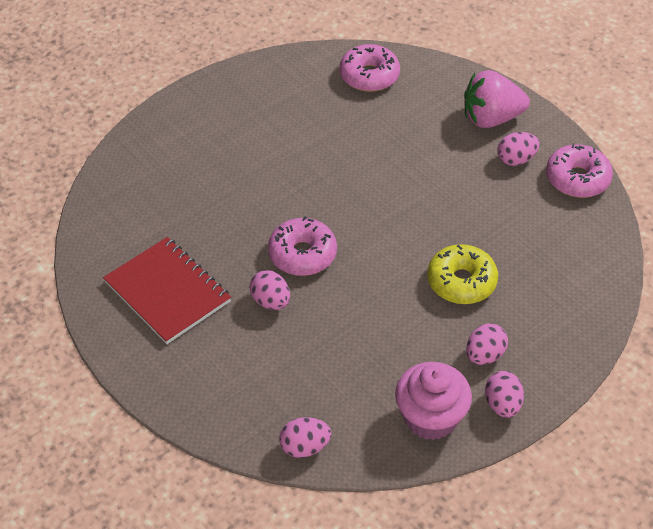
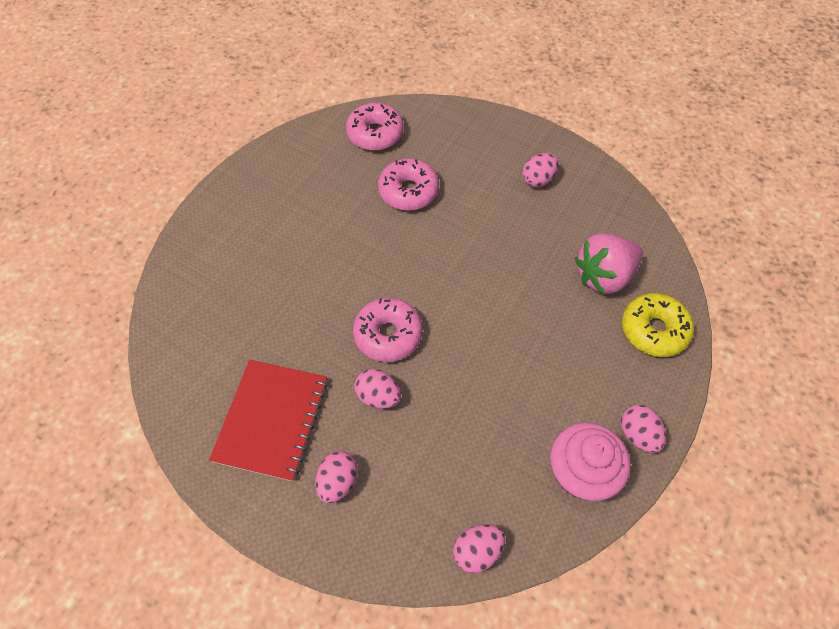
camera: 20 degrees left, 10 degrees up
(167, 292) = (271, 420): red notebook -> red notebook turned 75 degrees clockwise
(461, 282) = (545, 317): yellow donut -> yellow donut (653, 330)
(484, 355) = (598, 387): pink egg -> pink egg (338, 482)
(491, 118) = (499, 146): pink strawberry -> pink strawberry (603, 276)
(577, 179) = (597, 183): pink donut -> pink donut (408, 191)

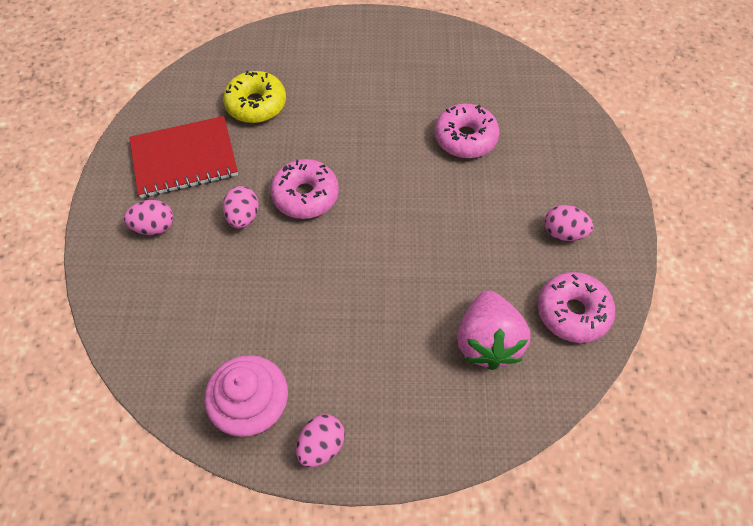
camera: 60 degrees right, 0 degrees up
(375, 134) = (510, 84): pink donut -> pink donut (572, 312)
(477, 551) = (140, 354): pink egg -> none
(603, 276) = (487, 341): pink strawberry -> pink strawberry turned 120 degrees counterclockwise
(653, 330) = (453, 416): yellow donut -> yellow donut (256, 104)

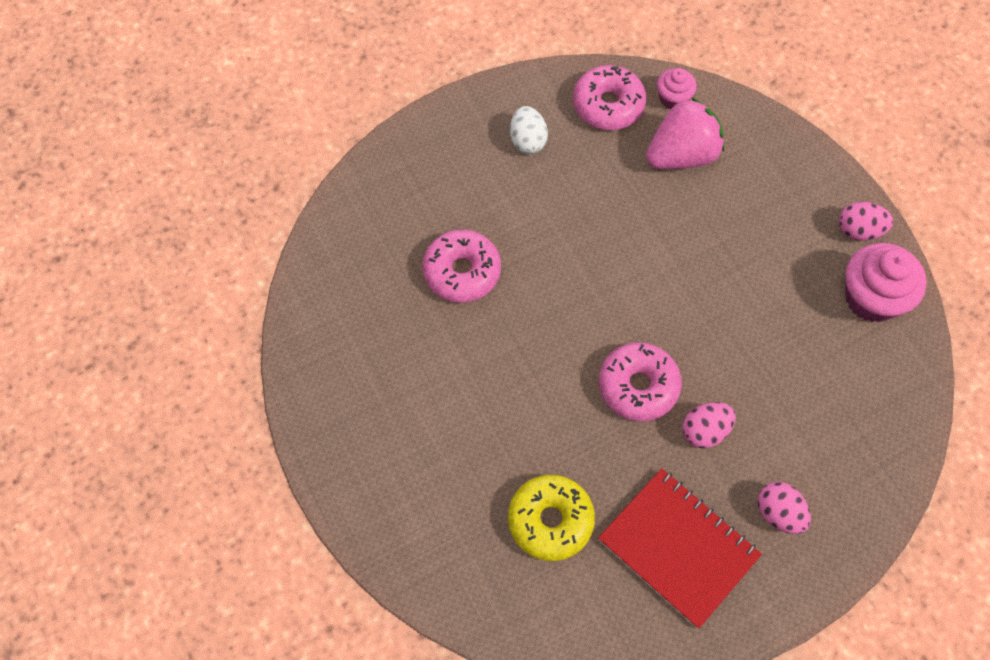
camera: 120 degrees left, 5 degrees up
(554, 371) = (673, 98): none -> pink cupcake
(563, 233) = (527, 141): pink egg -> white egg

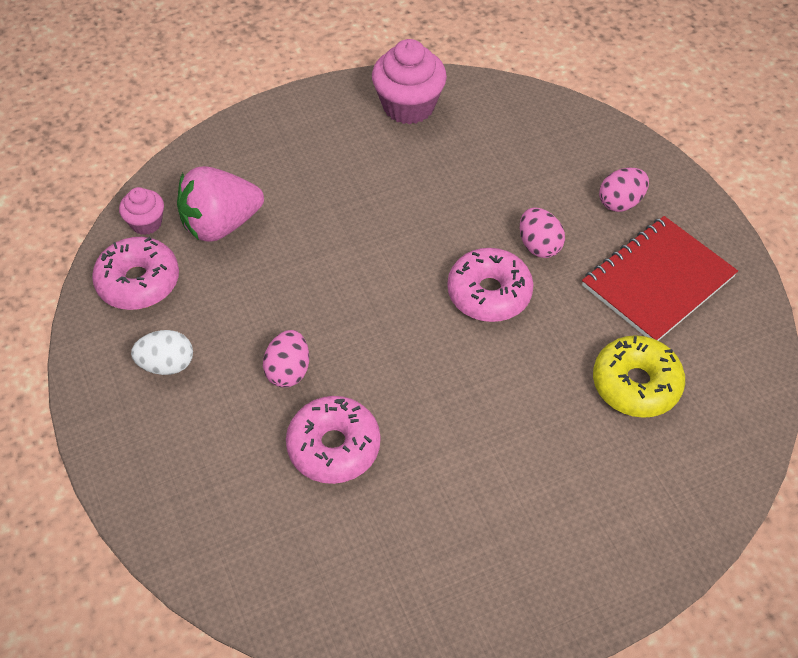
camera: 85 degrees left, 10 degrees down
(682, 155) = (221, 224): pink strawberry -> pink strawberry turned 90 degrees counterclockwise
(859, 231) = (336, 103): pink egg -> pink egg (288, 371)

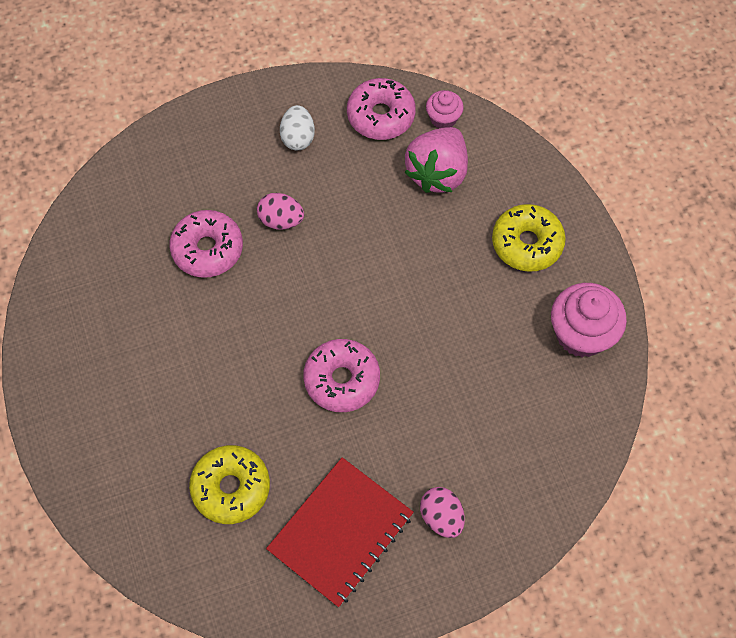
camera: 95 degrees right, 10 degrees up
(221, 224) = (437, 173): pink strawberry -> pink strawberry turned 135 degrees counterclockwise
(309, 147) = (527, 243): none -> yellow donut
(539, 245) = (392, 431): pink egg -> none
(658, 281) = (340, 532): red notebook -> red notebook turned 75 degrees clockwise

